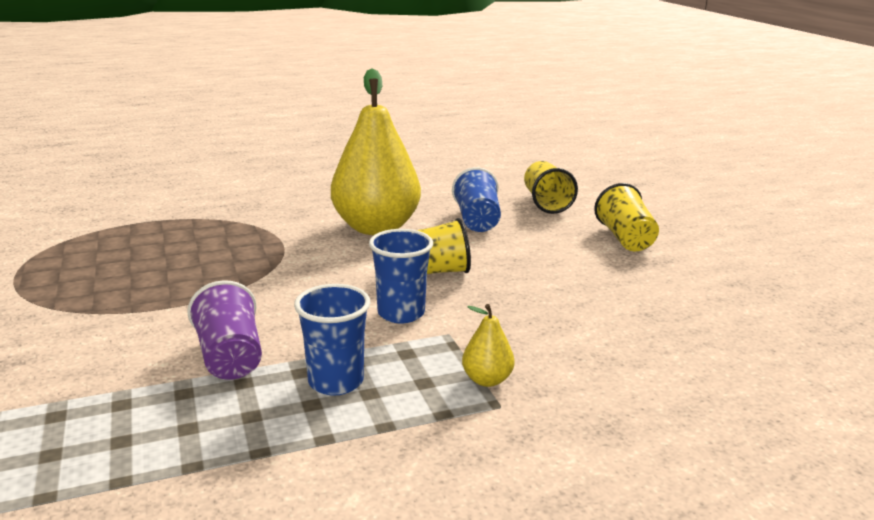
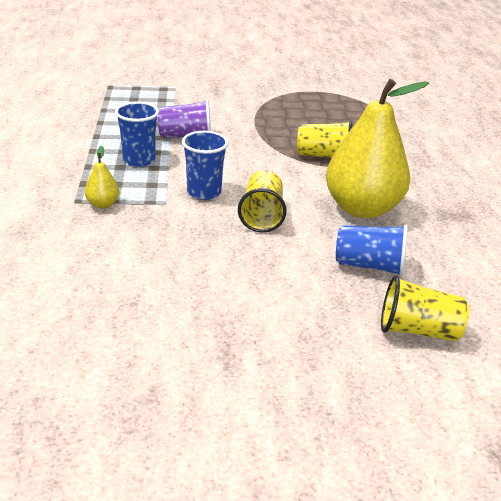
camera: 105 degrees right, 10 degrees up
(625, 239) = (294, 355): yellow cup -> yellow cup (324, 156)

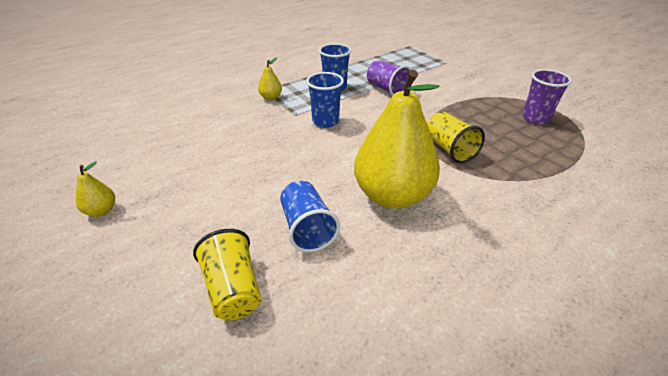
camera: 60 degrees right, 5 degrees up
(219, 395) = (101, 211): none -> yellow pear
(262, 216) = (322, 153): yellow cup -> none
(321, 104) = (535, 118): none -> purple cup

